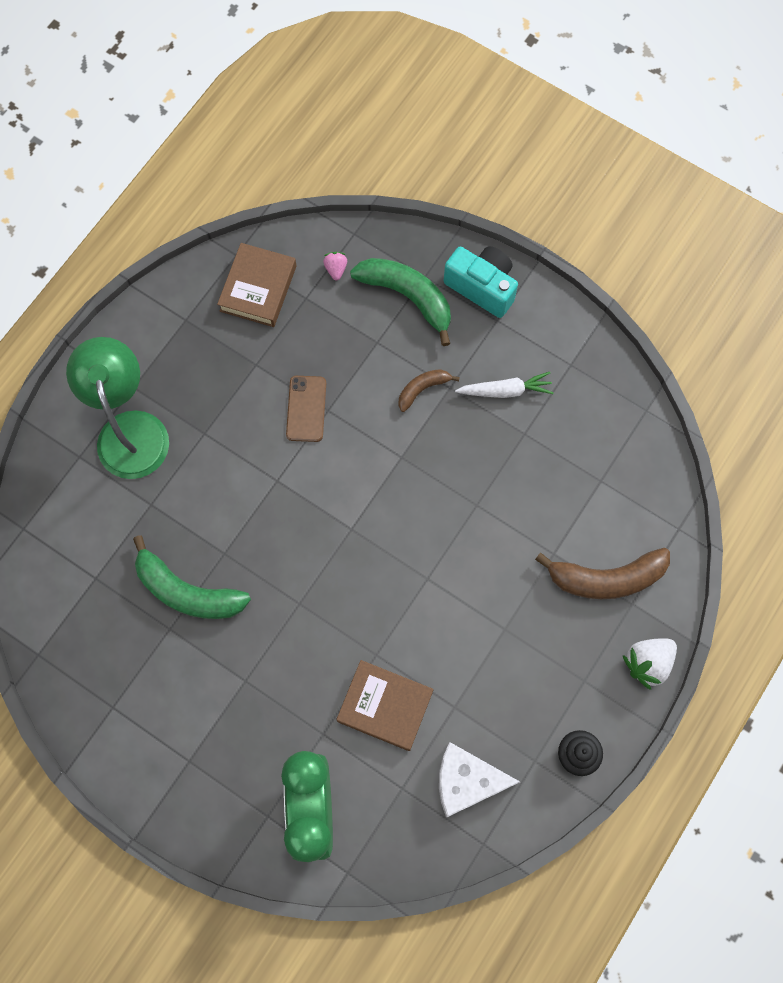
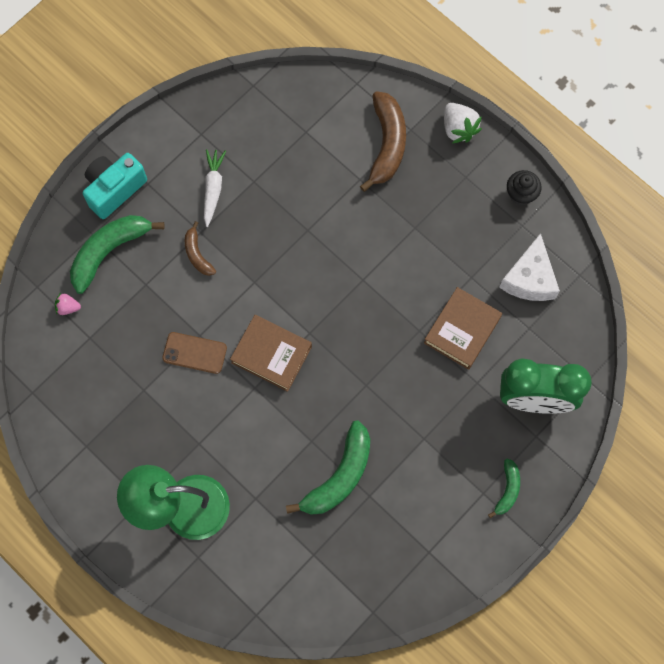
camera: 80 degrees left, 0 degrees up
(196, 790) = (507, 490): none -> green banana
(258, 288) = (70, 377): brown book -> brown book (271, 354)

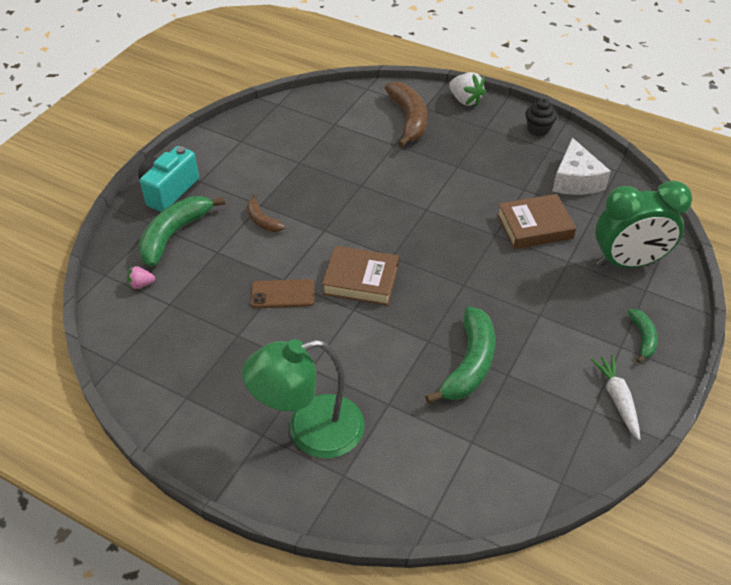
camera: 15 degrees left, 25 degrees down
(213, 189) = (263, 173): white carrot -> white carrot (617, 399)
(462, 330) = (534, 226): brown book -> brown book turned 60 degrees clockwise

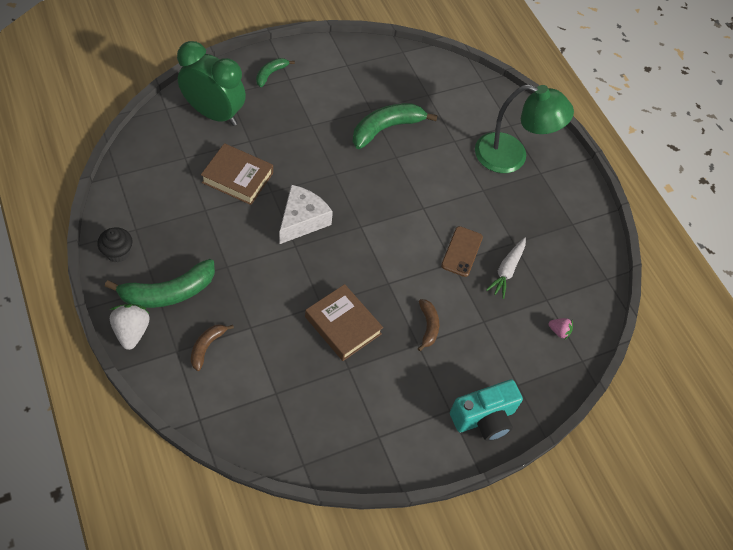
camera: 150 degrees left, 10 degrees up
(174, 234) = (507, 363): green banana -> green banana (168, 292)
(282, 294) = (461, 251): brown phone -> brown phone turned 75 degrees clockwise
(361, 280) = (399, 224): brown book -> brown book (343, 325)
(409, 119) = (207, 347): brown banana -> brown banana, size x0.54
(575, 180) = (159, 189): white cheese -> white cheese (302, 220)
(617, 399) = (327, 60): white carrot -> white carrot (507, 270)

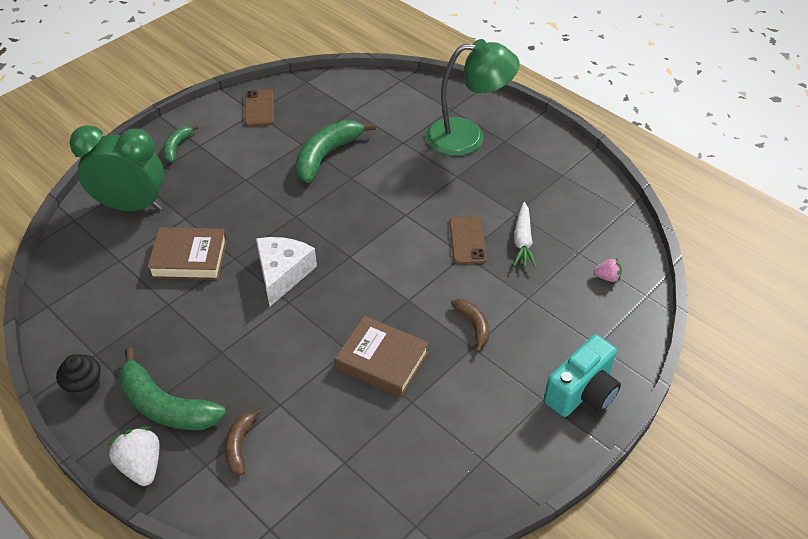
camera: 15 degrees left, 10 degrees down
(168, 292) = (165, 406): green banana -> green banana turned 75 degrees clockwise
(352, 63) = (259, 108): none -> brown phone

